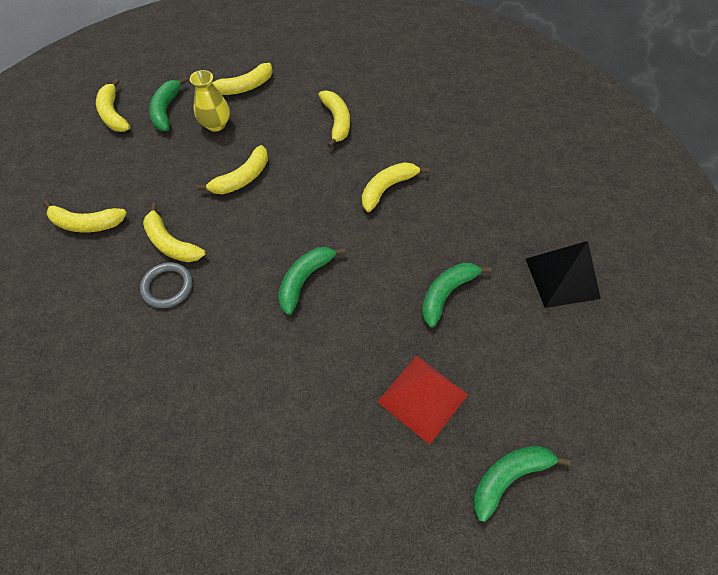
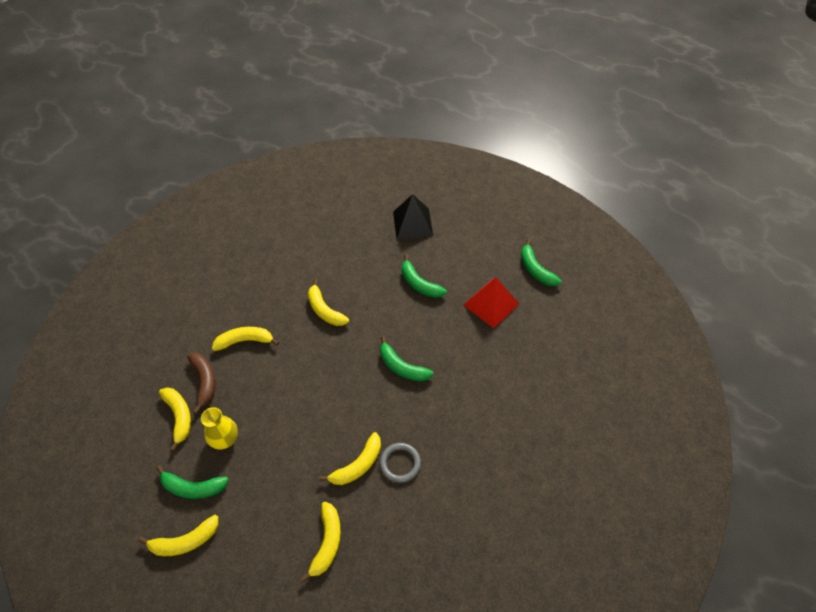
camera: 85 degrees left, 5 degrees down
(242, 178) = (296, 413): yellow banana -> none
(284, 98) = (204, 382): none -> brown banana

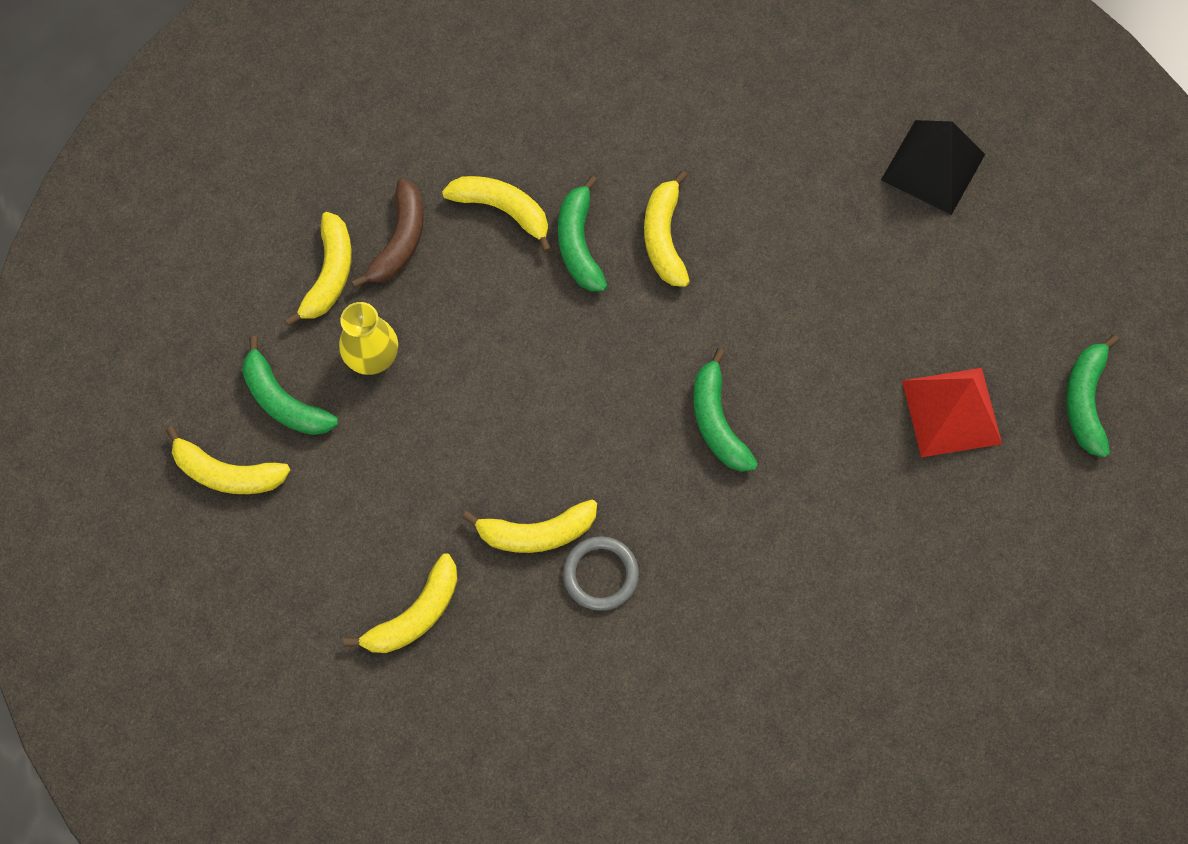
camera: 35 degrees right, 15 degrees up
(419, 284) = (856, 293): green banana -> green banana (579, 243)

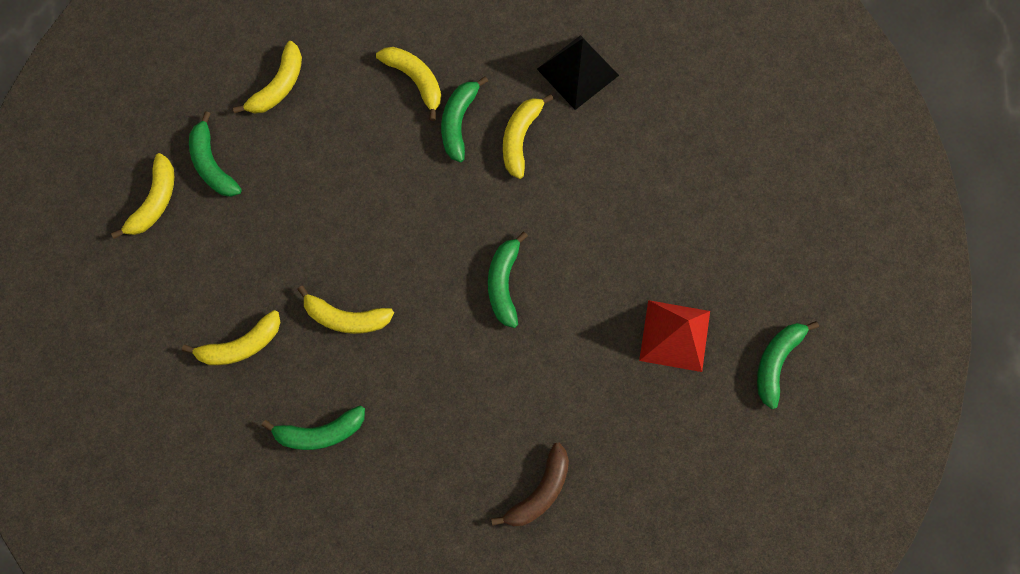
camera: 20 degrees right, 5 degrees up
(227, 473) = (155, 201): yellow banana -> yellow banana turned 105 degrees counterclockwise
(372, 356) = (284, 154): yellow vase -> none
(400, 241) = (336, 78): brown banana -> brown banana (540, 491)
(562, 686) = (320, 432): none -> green banana
(600, 574) = (378, 363): grey ring -> none
(933, 167) = (735, 151): black pyramid -> black pyramid (578, 72)

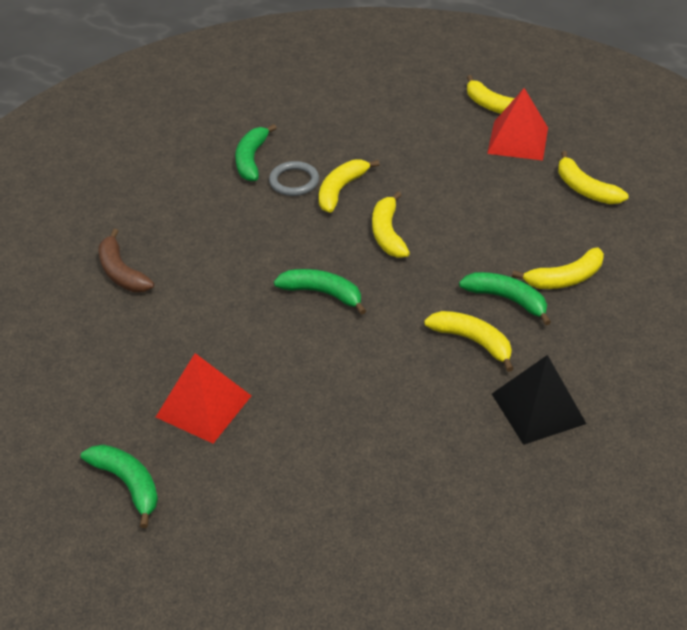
camera: 110 degrees right, 30 degrees down
(212, 164) = (517, 140): green banana -> red pyramid
(241, 345) = (347, 131): yellow banana -> yellow banana (387, 233)
(345, 371) = (294, 181): none -> grey ring

